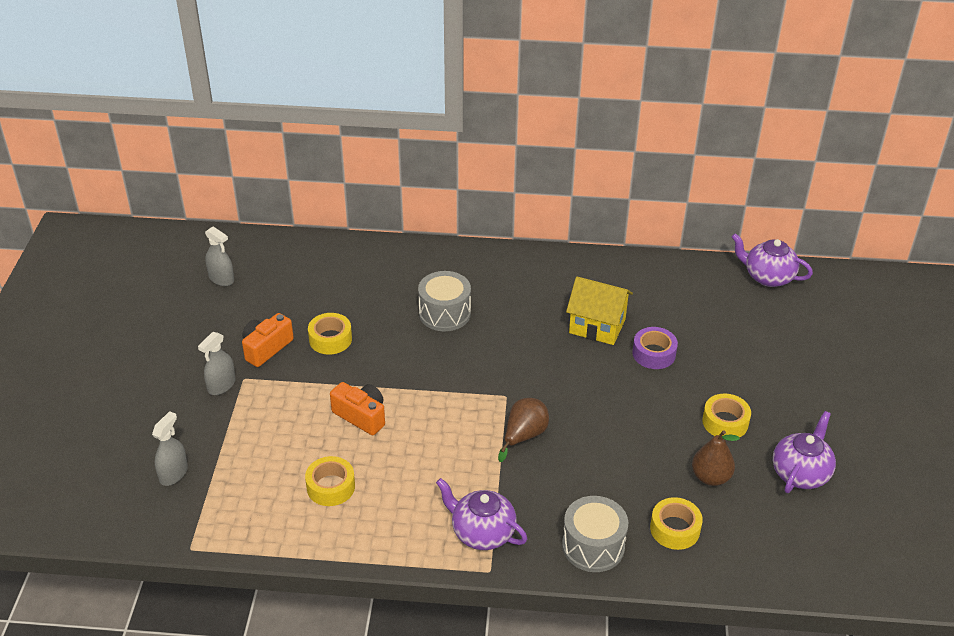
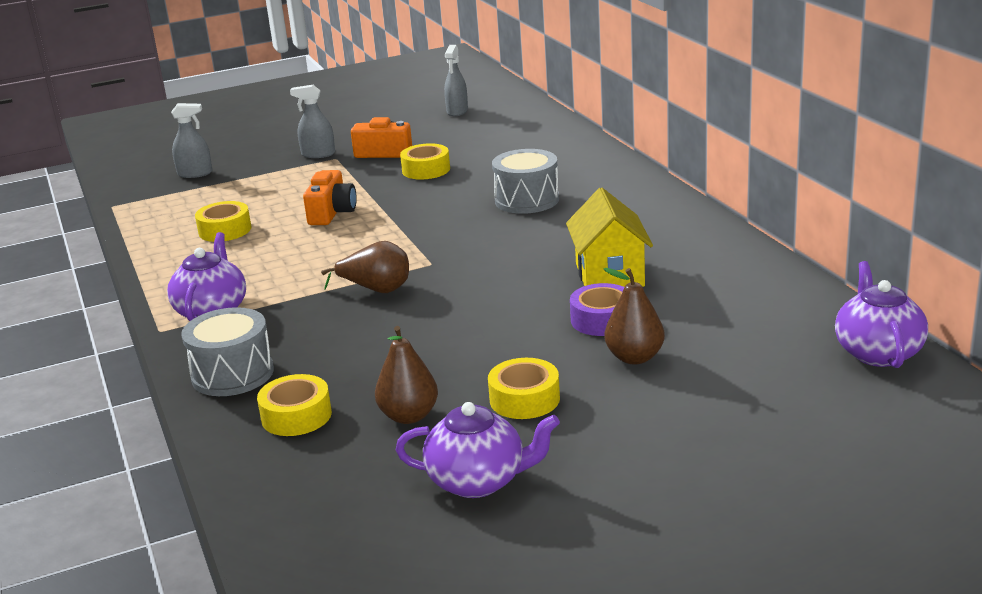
camera: 65 degrees right, 15 degrees down
(709, 360) = (634, 357): none -> brown pear

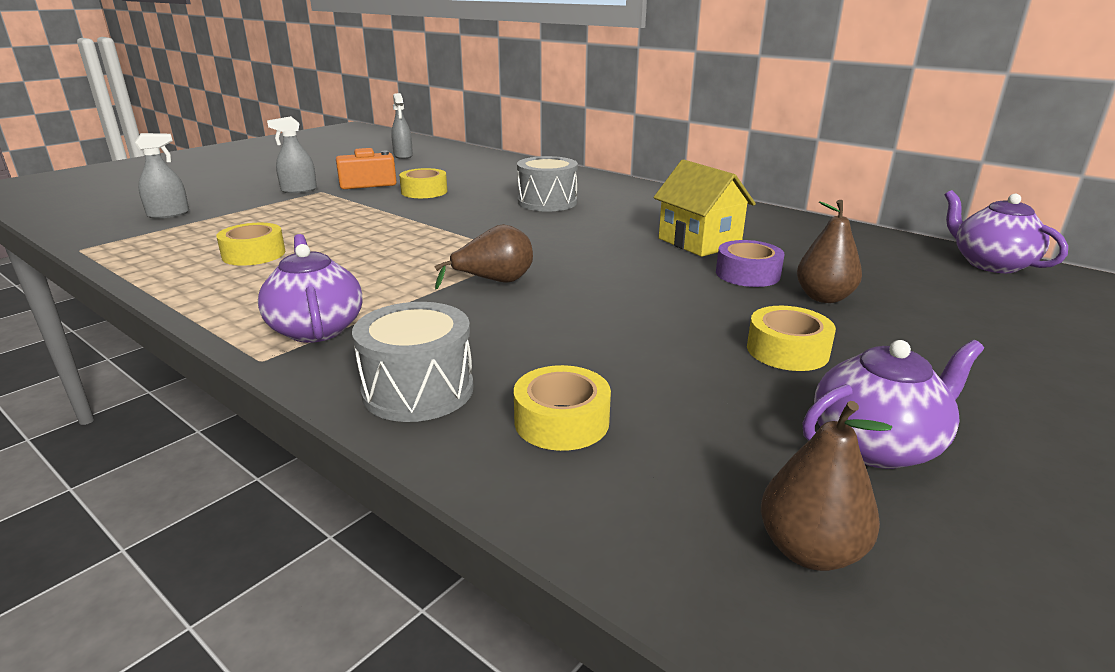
camera: 30 degrees left, 0 degrees up
(332, 213) = (365, 228): orange camera -> none
(409, 416) = (695, 392): brown pear -> brown pear (809, 550)

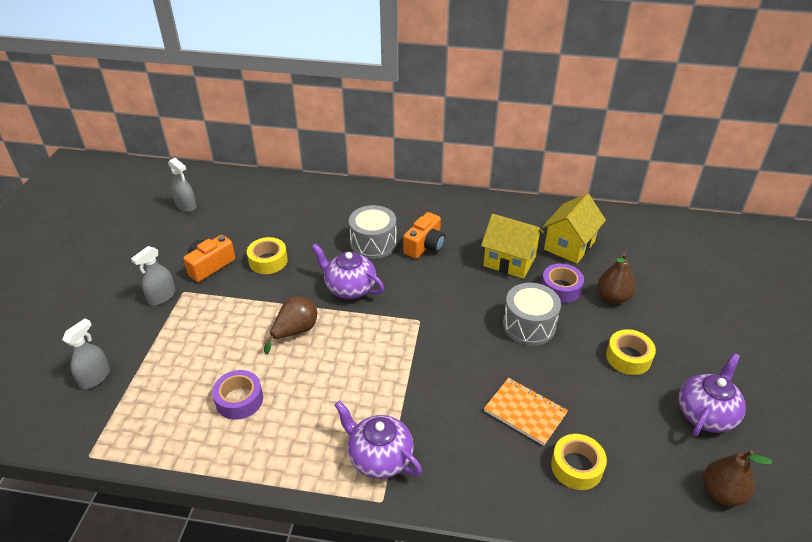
camera: 30 degrees left, 15 degrees up
(254, 254) = (239, 400): yellow tape -> purple tape
(418, 390) = (491, 480): grey drum -> grey drum (529, 325)
(494, 281) = (432, 360): brown pear -> brown pear (295, 331)
(554, 351) = (525, 412): none -> orange notebook
(604, 214) = (425, 246): none -> orange camera
(803, 248) = (569, 245): none -> yellow house
(990, 264) = (666, 226): purple teapot -> purple teapot (349, 288)

